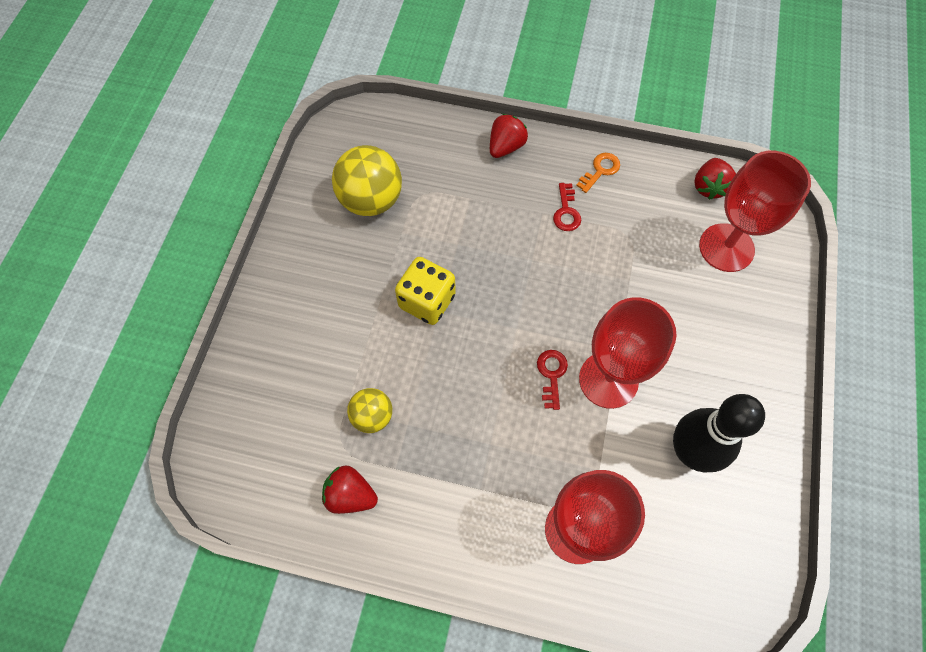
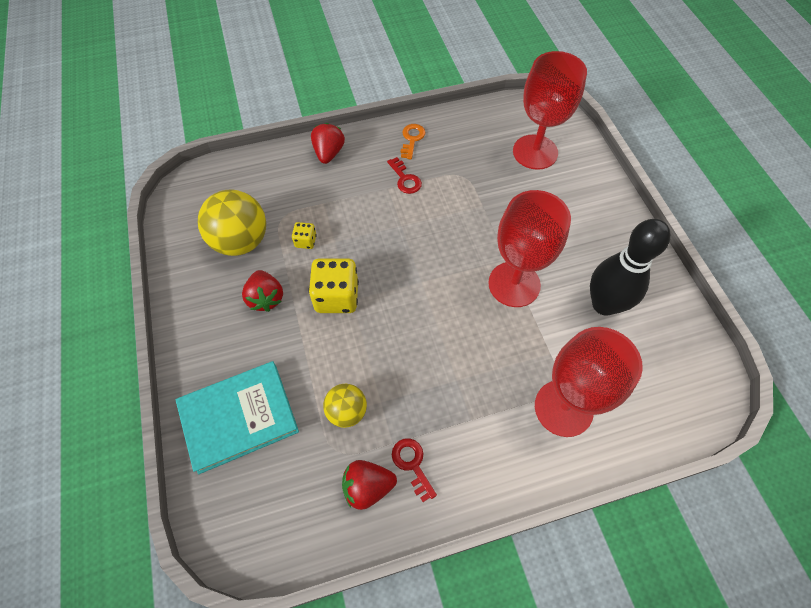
camera: 30 degrees left, 5 degrees down
(278, 369) = (239, 417): none -> turquoise book
(430, 230) = (305, 241): none -> yellow dice
(551, 375) = (470, 302): red key -> red key (412, 464)
(709, 187) = (496, 117): red strawberry -> red strawberry (266, 298)

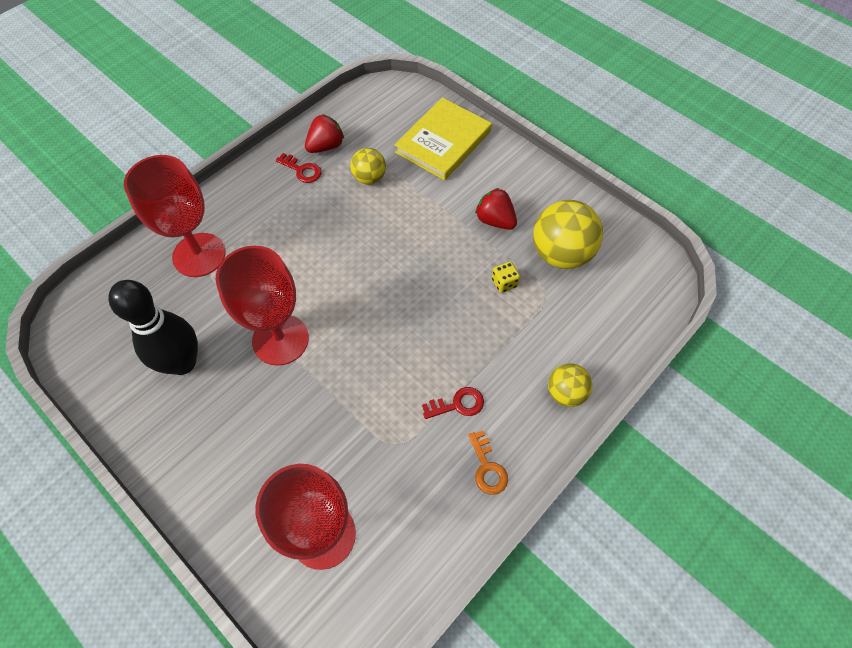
camera: 150 degrees right, 0 degrees up
(239, 417) = (443, 142): turquoise book -> yellow book
(329, 153) = (565, 393): red strawberry -> yellow ball
(336, 297) = (437, 249): yellow dice -> none
(405, 179) = (458, 404): red key -> red key turned 135 degrees clockwise

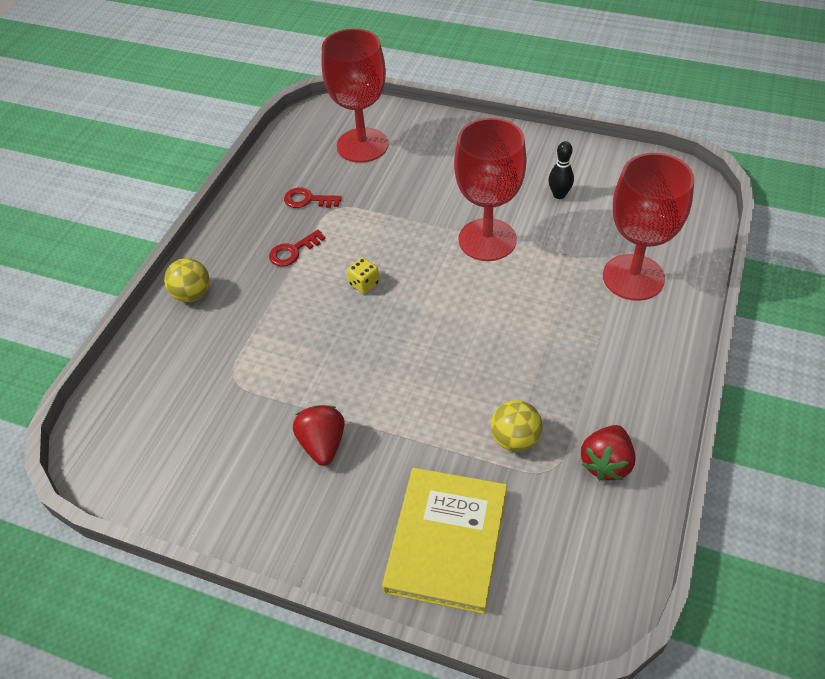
camera: 160 degrees right, 10 degrees down
(182, 362) = (559, 195): black bowling pin -> black bowling pin, size x0.47
(302, 170) = (608, 415): red key -> red key (308, 200)
(487, 468) = (250, 220): orange key -> none
(495, 220) = (322, 444): red strawberry -> red strawberry turned 120 degrees counterclockwise
(504, 283) = (285, 372): yellow dice -> yellow dice (364, 284)
(561, 254) = (226, 432): yellow ball -> none

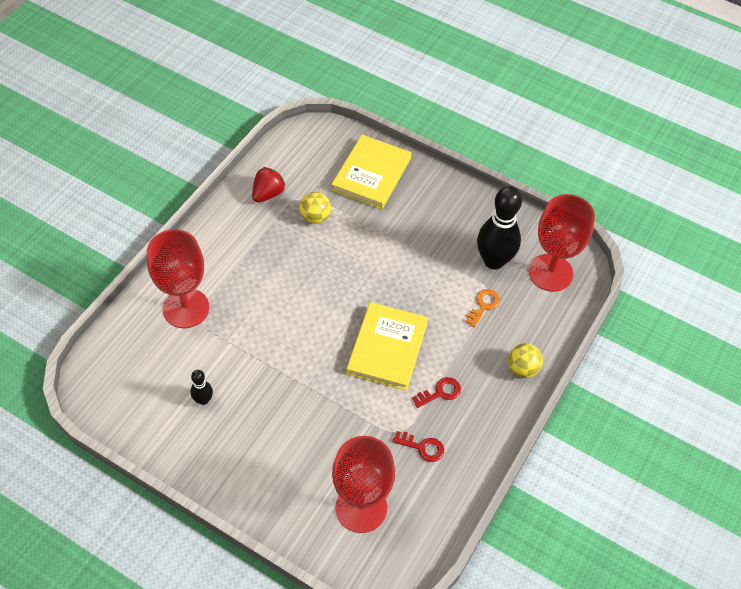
camera: 175 degrees left, 5 degrees up
(227, 427) = (494, 261): none -> black bowling pin
(242, 359) = (483, 305): none -> orange key
(322, 444) = (433, 238): red strawberry -> none
(364, 284) = (387, 348): yellow dice -> yellow book
(487, 240) = (280, 367): red goblet -> red goblet (550, 273)

